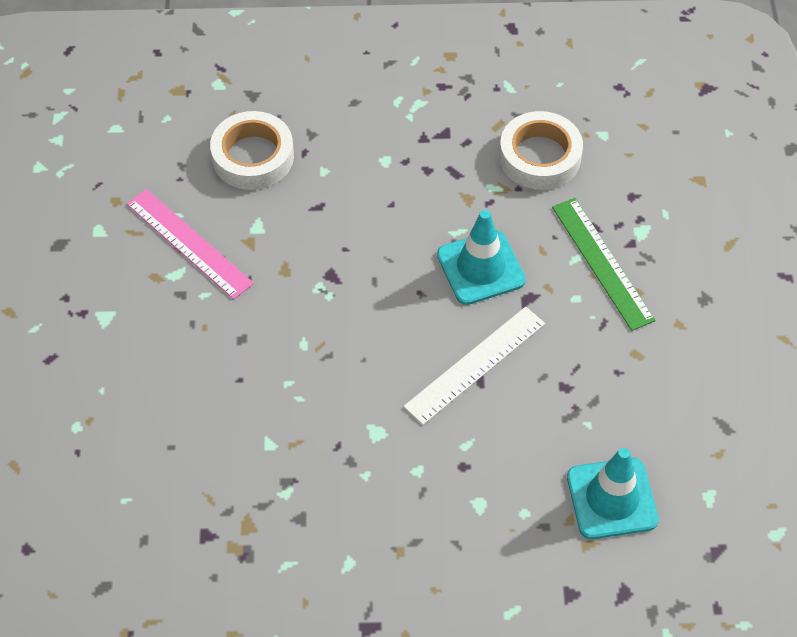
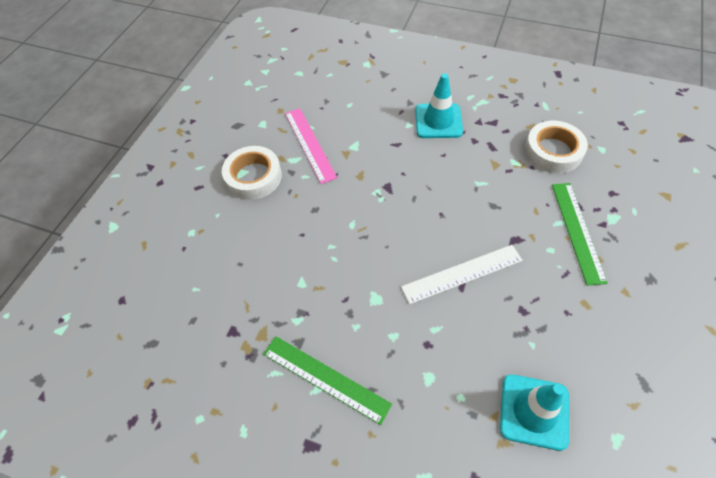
camera: 25 degrees right, 0 degrees up
(253, 156) = (369, 106): white tape -> white tape (253, 177)
(354, 548) = (325, 378): none -> green ruler
(480, 268) = (488, 210): turquoise traffic cone -> turquoise traffic cone (438, 121)

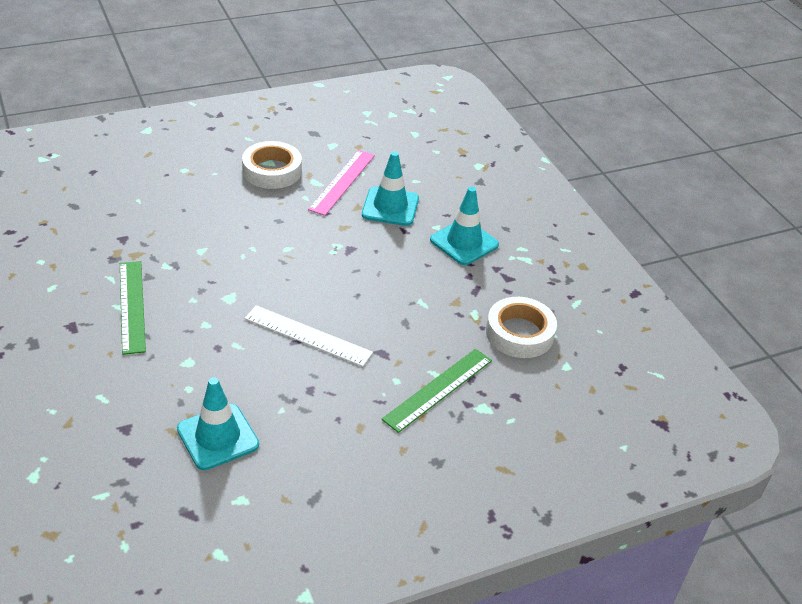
camera: 40 degrees right, 15 degrees down
(364, 135) = (390, 207): none -> turquoise traffic cone

